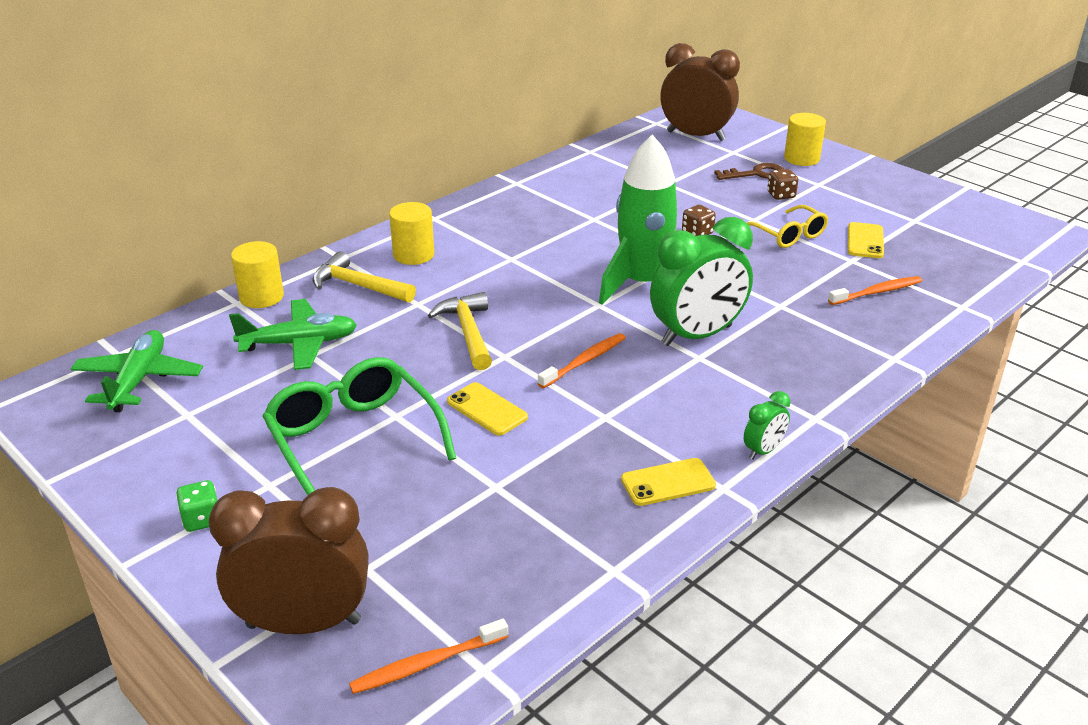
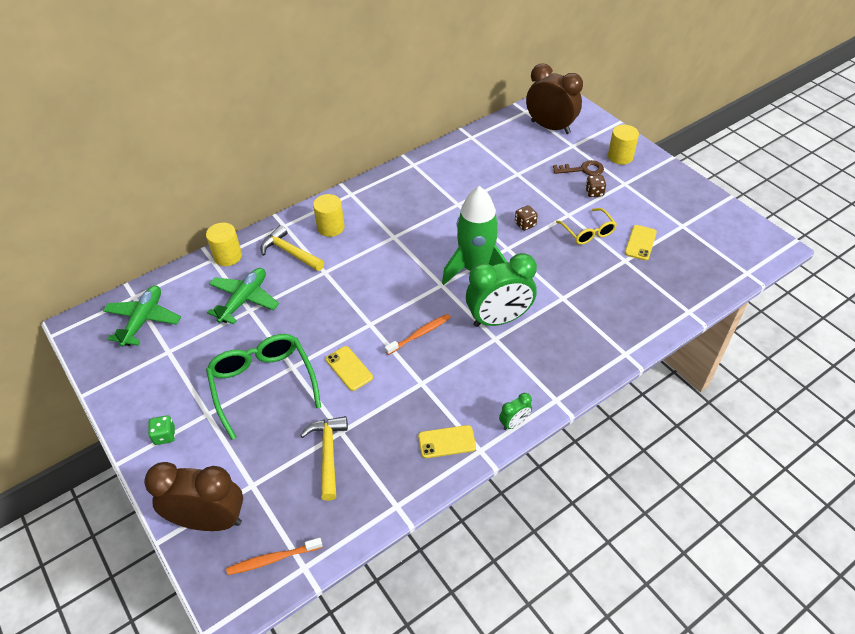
camera: 10 degrees right, 15 degrees up
(299, 344) = (244, 300): green plane -> green plane turned 60 degrees counterclockwise
(468, 332) = (351, 301): yellow hammer -> yellow hammer (328, 454)
(876, 292) = (633, 292): orange toothbrush -> none

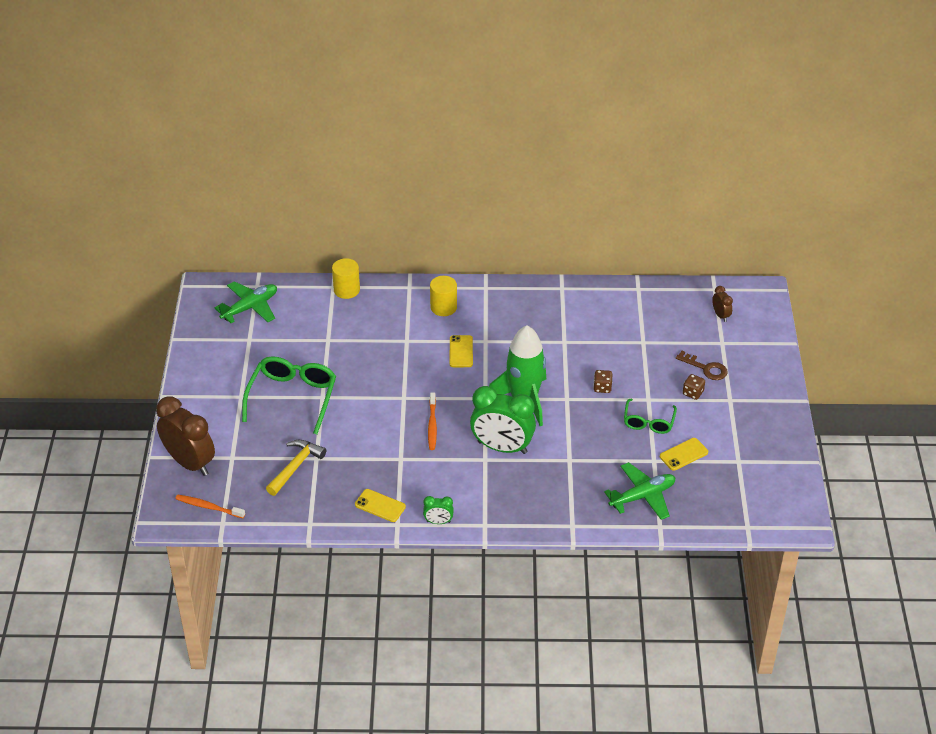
camera: 35 degrees right, 5 degrees down
(164, 436) = (203, 395): green dice -> none
(244, 300) = (330, 330): green plane -> green plane (642, 496)
(290, 252) = (394, 311): yellow hammer -> none
(349, 368) = (360, 420): yellow phone -> yellow phone (461, 351)
(419, 334) = (432, 425): orange toothbrush -> orange toothbrush turned 90 degrees clockwise
(550, 127) = (720, 315): brown clock -> brown clock, size x0.45
(588, 232) = (648, 422): yellow glasses -> green glasses
(620, 156) = (754, 375): yellow cylinder -> none

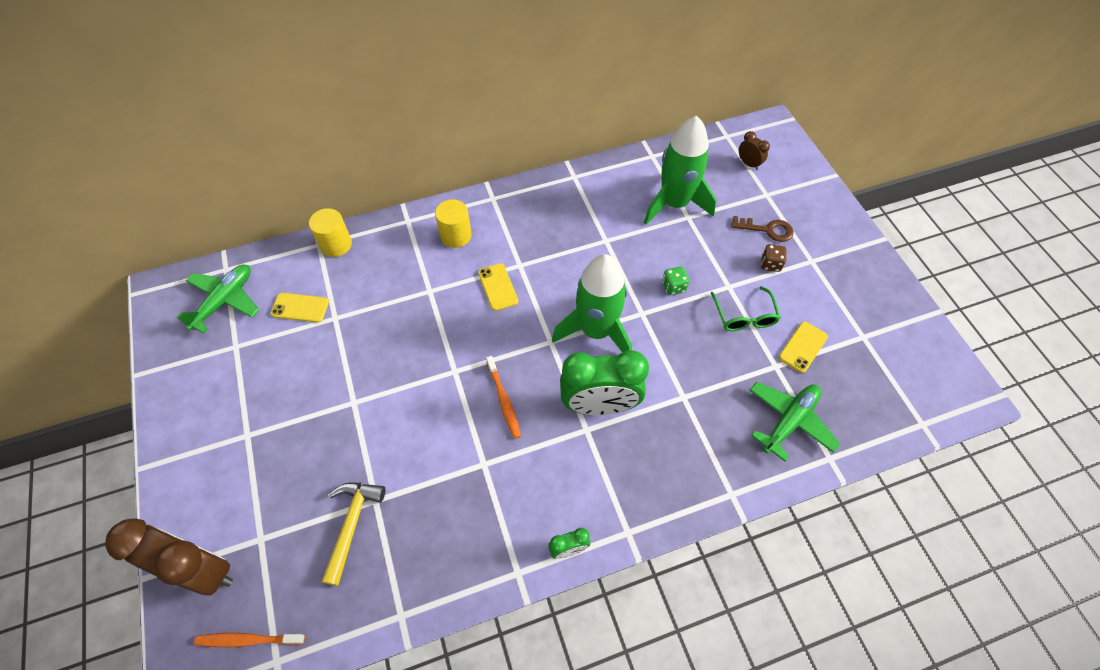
camera: 20 degrees left, 15 degrees up
(292, 397) = (315, 415): green glasses -> none
(380, 506) = (484, 550): yellow phone -> yellow phone (300, 308)
(602, 387) = (673, 287): brown dice -> green dice
(637, 329) = (674, 204): none -> green rocket

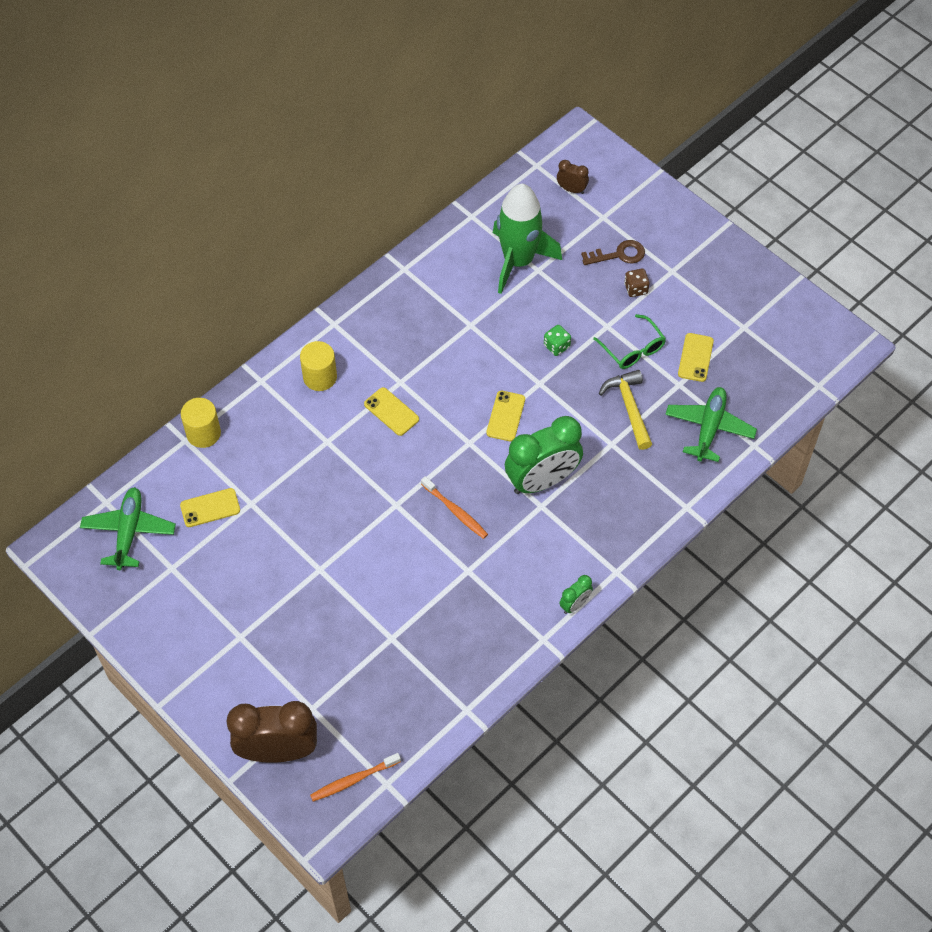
camera: 25 degrees left, 0 degrees up
(352, 525) = (383, 664): yellow hammer -> yellow hammer (629, 407)
(596, 331) = (506, 416): green rocket -> yellow phone

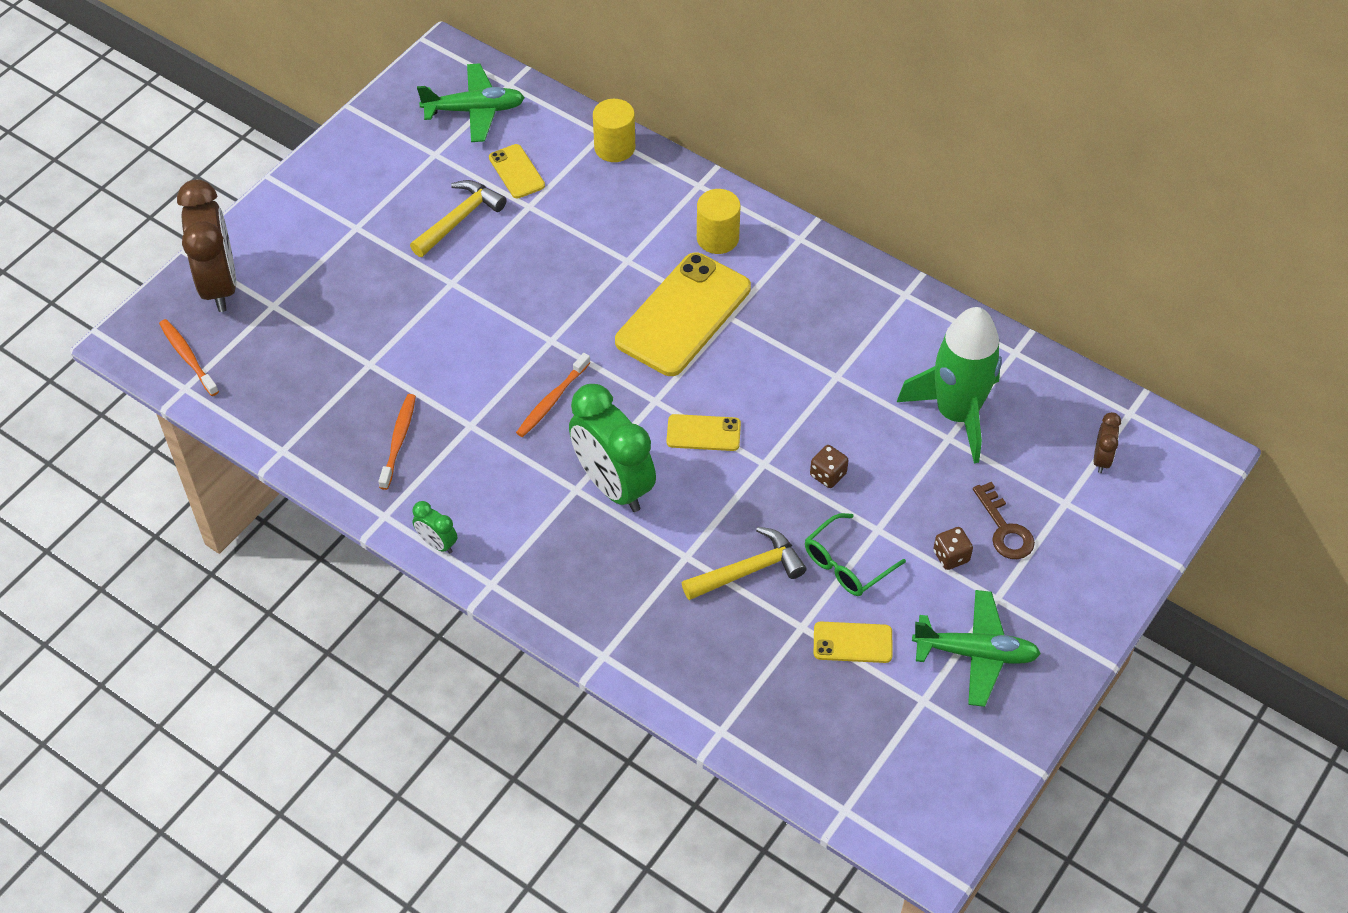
camera: 80 degrees right, 5 degrees down
(252, 556) = (459, 219): none -> yellow hammer
(391, 411) = (683, 315): yellow phone -> yellow phone, size x2.08
(473, 623) = (398, 441): none -> orange toothbrush
(556, 346) = (828, 475): green dice -> brown dice
(709, 428) = (737, 671): green plane -> green plane (975, 653)

